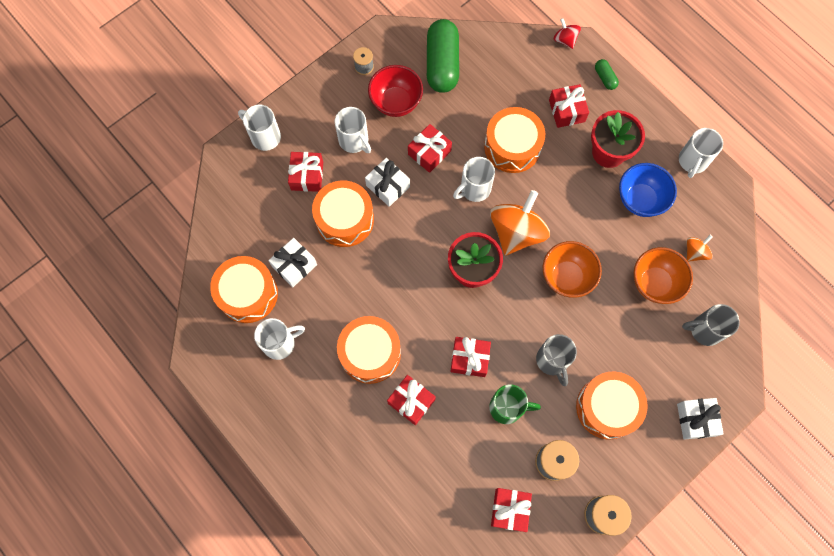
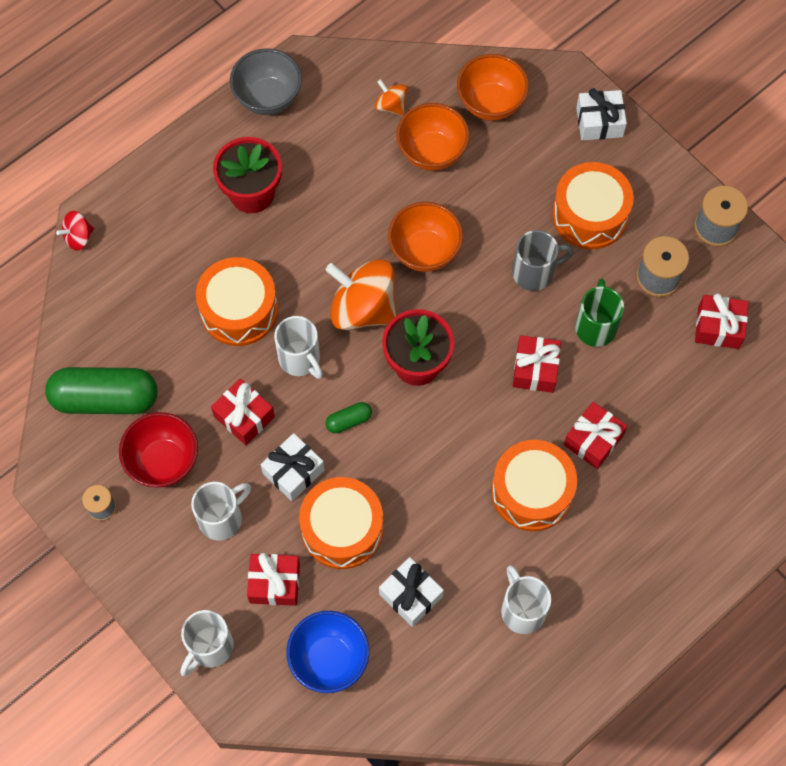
camera: 90 degrees left, 5 degrees down
(247, 294) = (452, 658): orange drum -> none
(566, 111) = (188, 240): red gift -> none
(605, 78) = (141, 191): green capsule -> green capsule (349, 421)
(640, 199) = (320, 161): blue bowl -> blue bowl (329, 659)
(692, 161) = (268, 98): white mug -> grey bowl
(704, 330) = (490, 104): grey mug -> orange bowl

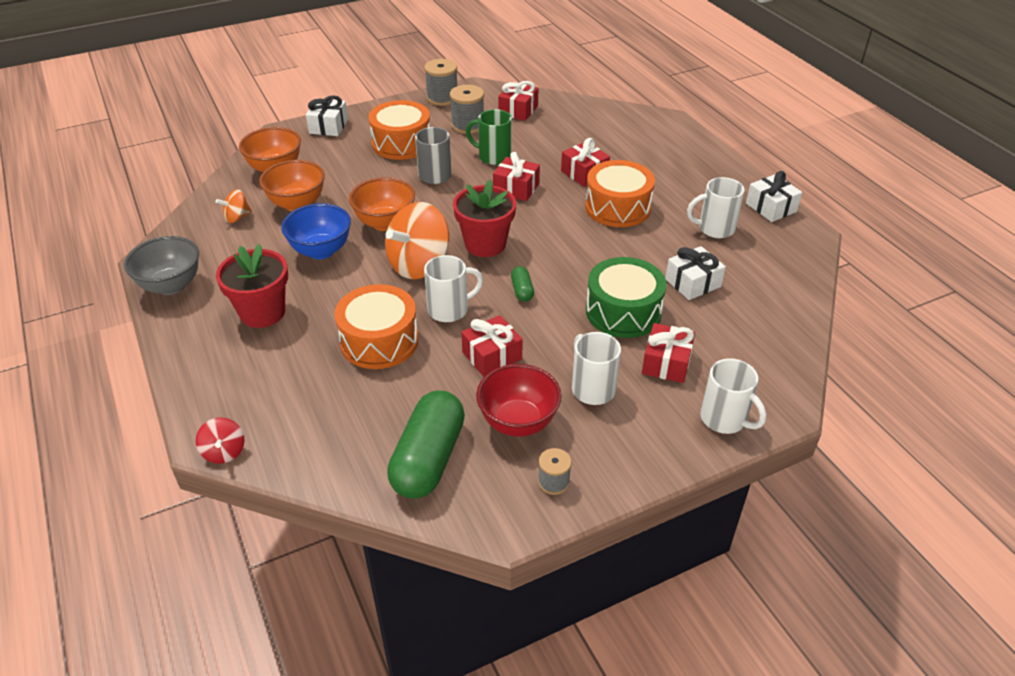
camera: 75 degrees left, 25 degrees down
(293, 471) = (559, 332): white gift -> white gift (771, 207)
(329, 659) = (745, 340): blue bowl -> blue bowl (321, 251)
(342, 529) = (623, 311): orange drum -> green drum

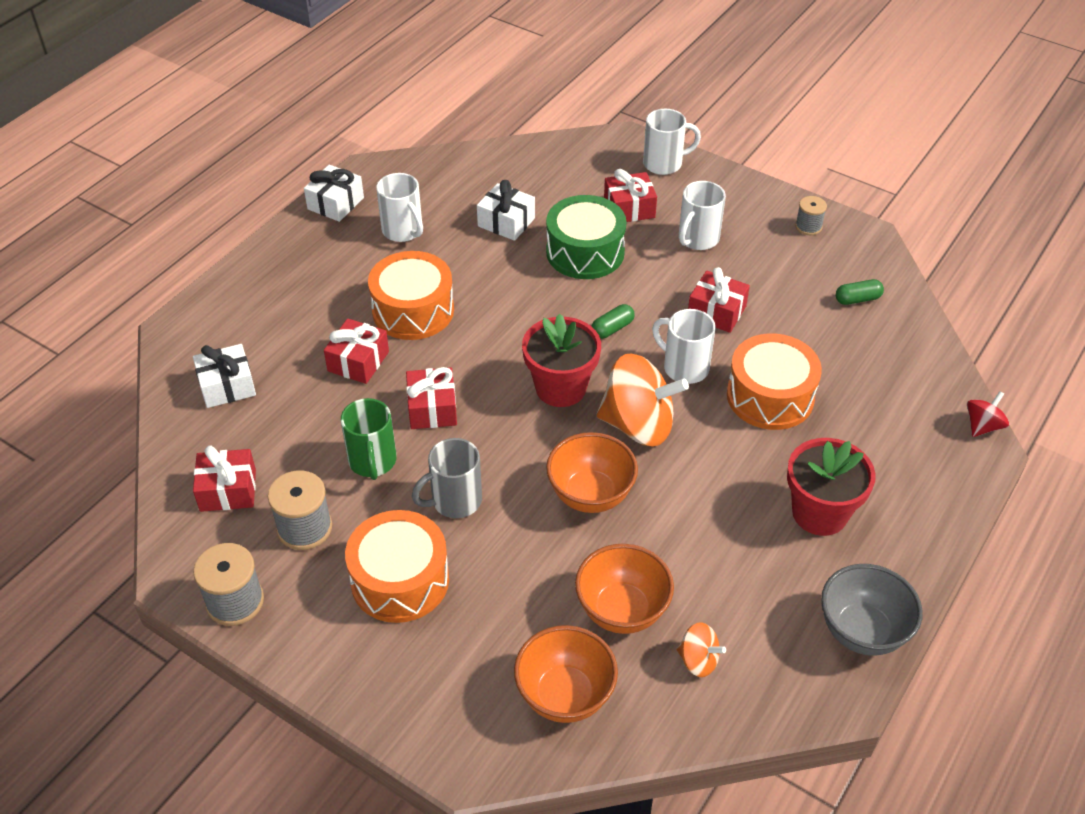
camera: 120 degrees left, 5 degrees up
(321, 251) = (686, 526): blue bowl -> none
(328, 126) = (407, 705): white gift -> white gift (227, 386)
(429, 459) = (857, 299): green capsule -> green capsule, size x0.44
(518, 422) = (773, 266): red bowl -> none
(724, 419) = (664, 164): white mug -> white mug turned 60 degrees clockwise

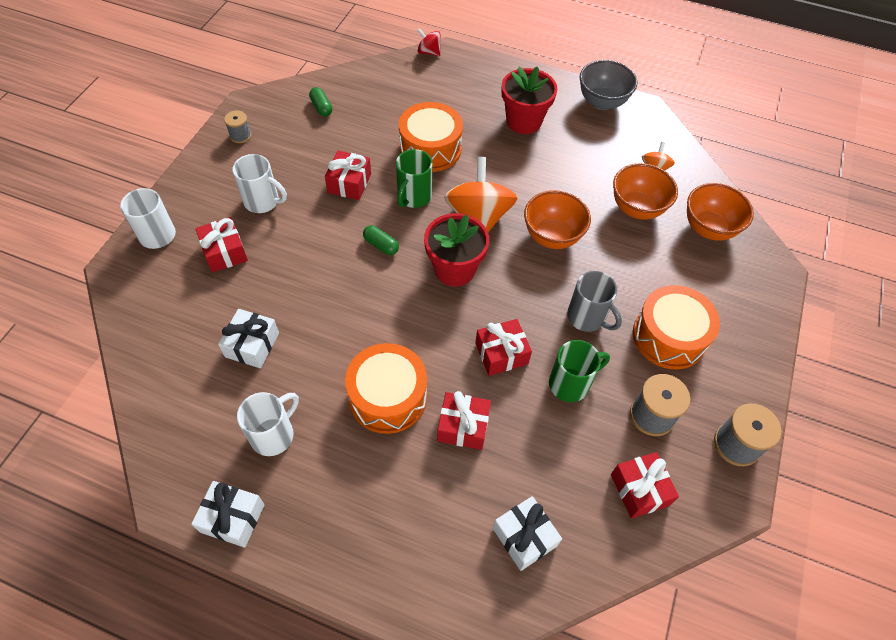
camera: 105 degrees left, 10 degrees up
(585, 252) = (289, 276): green drum -> none
(684, 367) = (413, 197): white mug -> green mug

